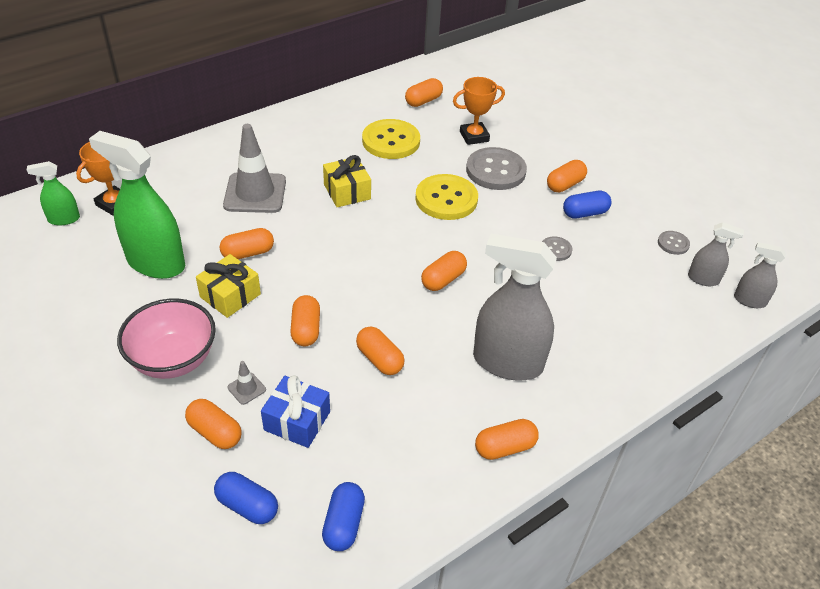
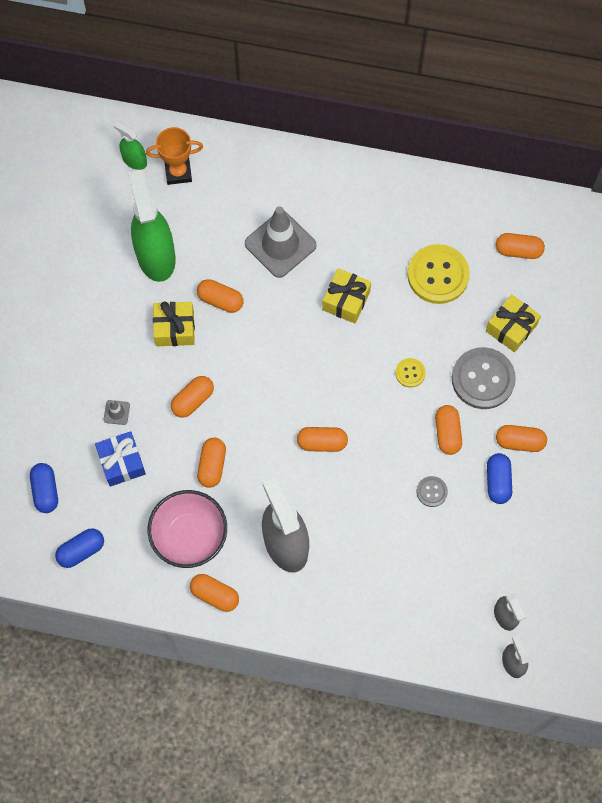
camera: 50 degrees right, 25 degrees up
(173, 359) = (97, 351): pink bowl -> pink bowl (189, 536)
(215, 432) = (72, 427): orange capsule -> orange capsule (447, 433)
(446, 199) = (410, 373): yellow button -> yellow button, size x0.48
(474, 136) = (511, 328): orange trophy -> yellow gift
(585, 213) = (497, 481): blue capsule -> blue capsule turned 60 degrees clockwise
(673, 243) = (527, 569): grey button -> none

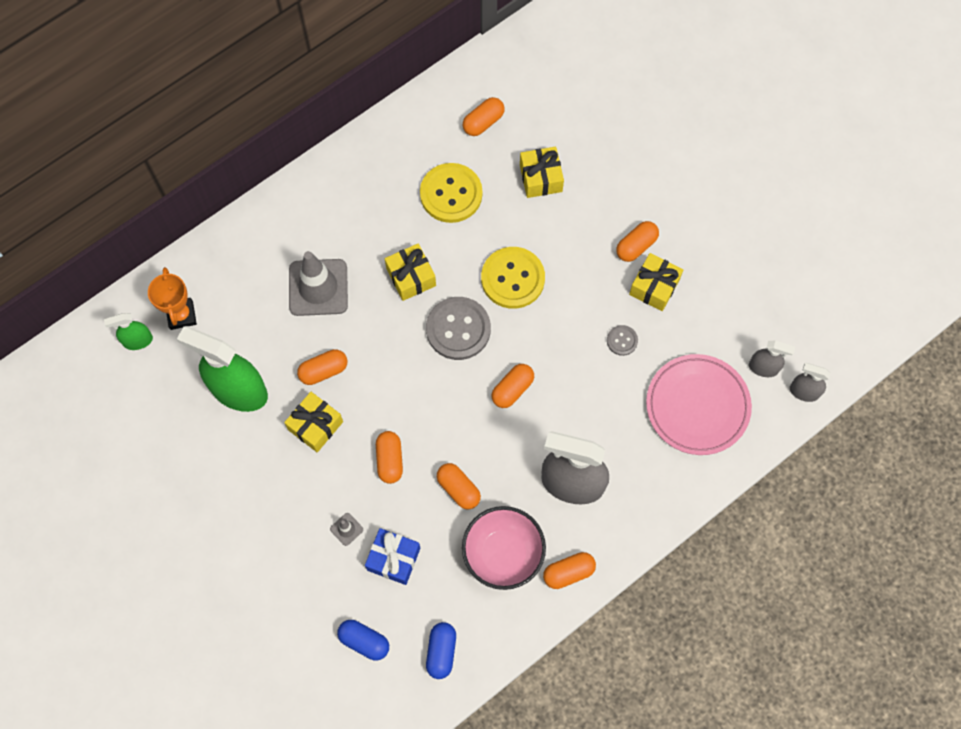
camera: 50 degrees left, 0 degrees up
(178, 172) = (181, 315): orange trophy -> orange trophy turned 45 degrees counterclockwise
(410, 373) = (513, 278): yellow button -> yellow button, size x2.09
(428, 589) = (697, 406): none -> pink plate
(447, 433) = (585, 291): orange capsule -> none
(483, 379) = (564, 231): grey button -> grey button (458, 329)
(497, 481) = (654, 287): blue capsule -> yellow gift

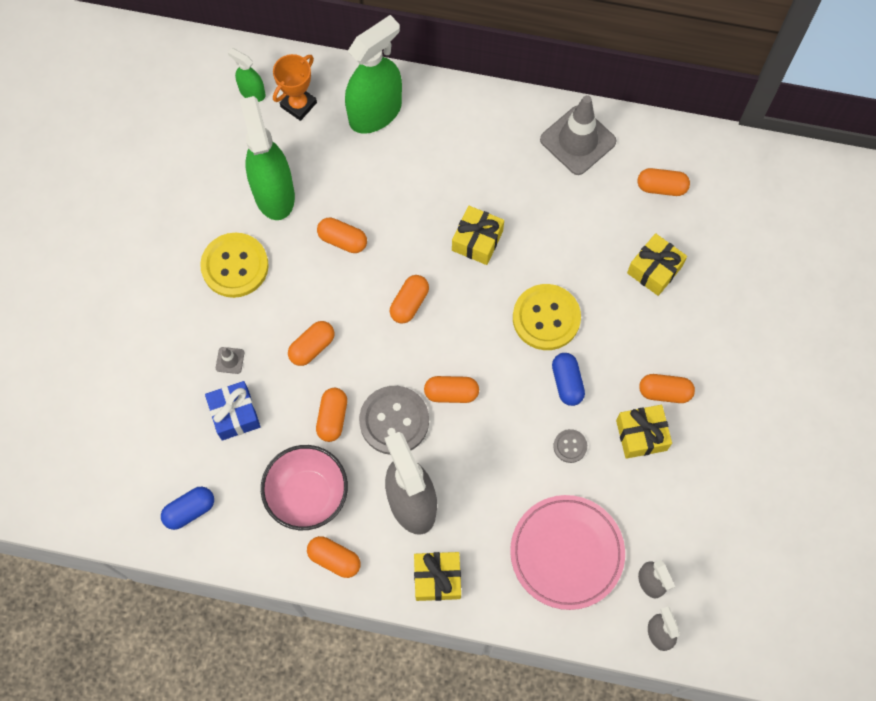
camera: 50 degrees right, 0 degrees up
(241, 265) = (375, 112): none -> green spray bottle
(315, 425) = (293, 270): yellow gift -> yellow gift (437, 578)
(318, 287) = (407, 181): grey traffic cone -> grey traffic cone (578, 140)
(364, 641) = (152, 445): blue capsule -> blue capsule (567, 383)
(417, 363) = (409, 303): none -> orange capsule
(451, 194) = (575, 213): yellow button -> yellow button (235, 266)
(458, 329) = (465, 311): grey button -> grey button (394, 421)

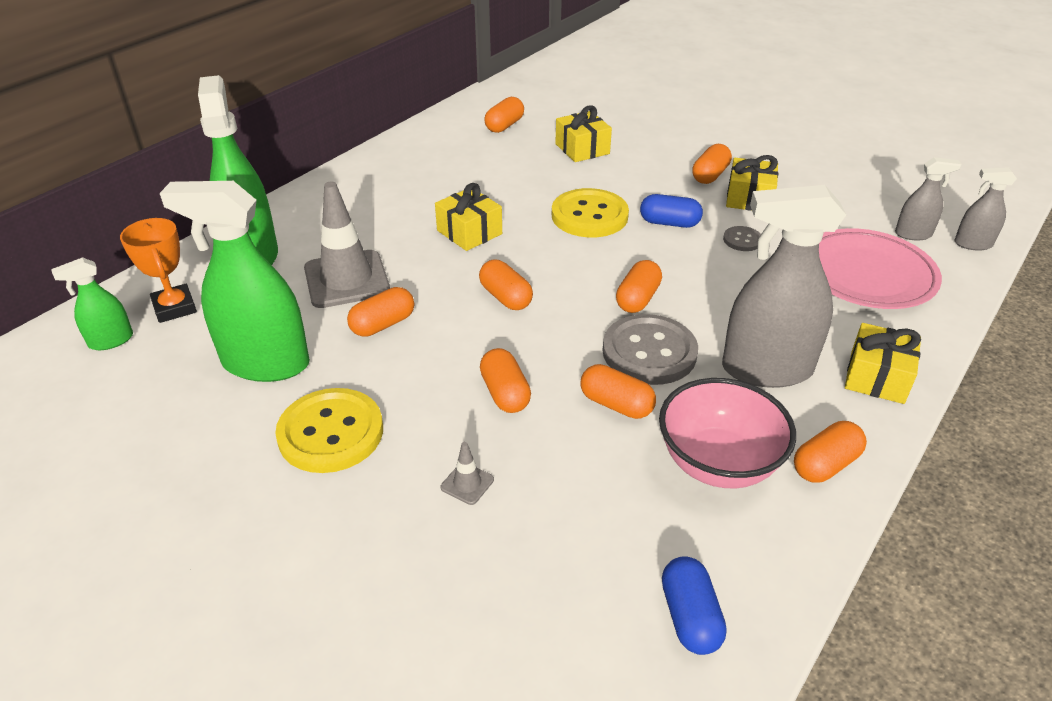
camera: 65 degrees left, 30 degrees down
(235, 414) = (555, 505): blue gift -> none
(578, 140) = (418, 151): grey traffic cone -> grey traffic cone (346, 279)

